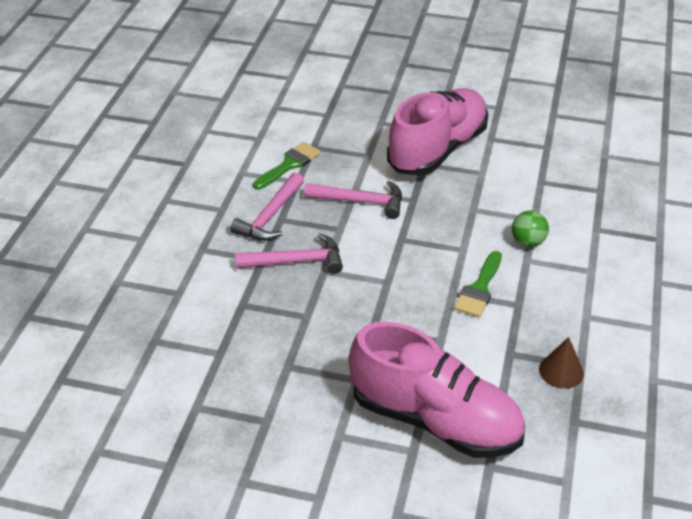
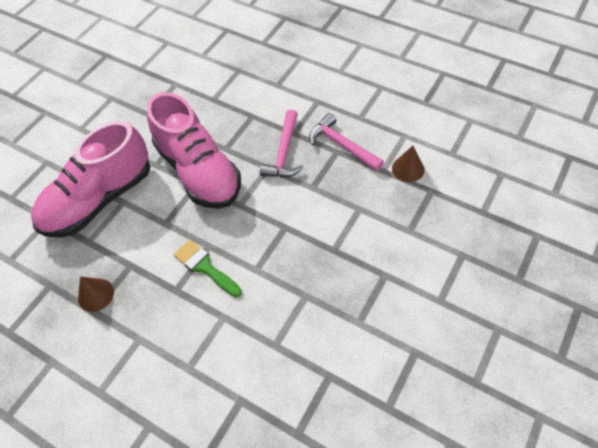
camera: 110 degrees right, 15 degrees up
(289, 165) = (408, 169): green brush -> brown cone
(360, 202) = (342, 209): pink hammer -> none
(437, 150) = (405, 293): pink shoe -> pink shoe (199, 171)
(528, 242) = (245, 327): green ball -> none

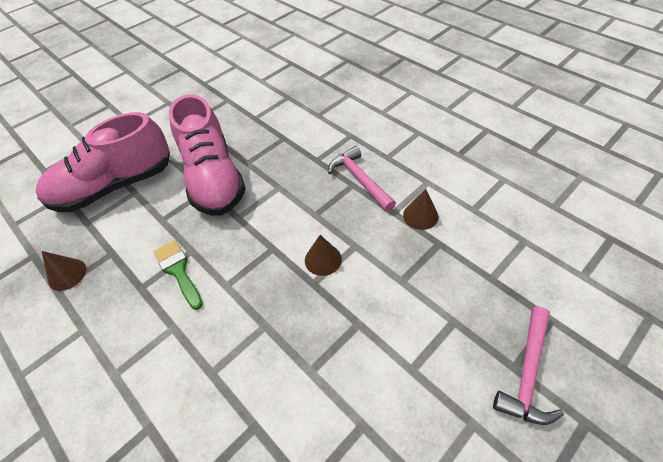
camera: 15 degrees right, 5 degrees down
(284, 152) = (300, 176): pink hammer -> pink hammer (527, 373)
(335, 227) = (323, 259): none -> brown cone

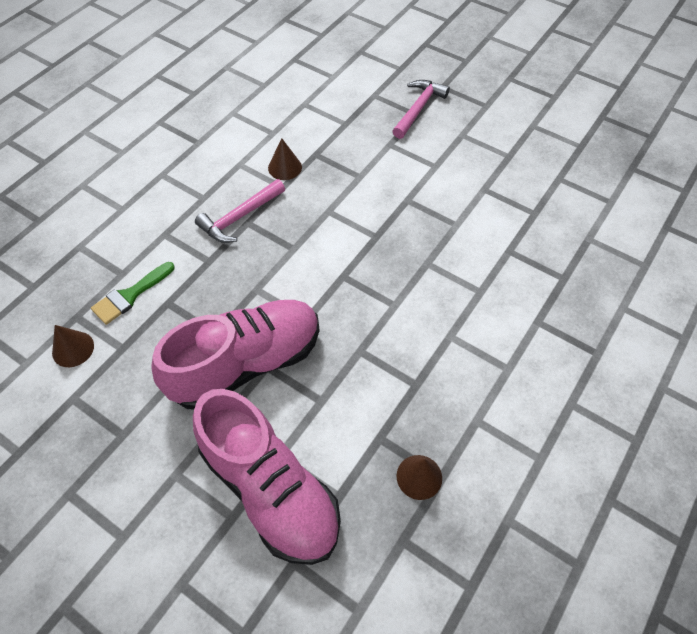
camera: 105 degrees left, 5 degrees up
(178, 271) = (388, 354): green brush -> green brush (130, 295)
(323, 259) = (349, 233): brown cone -> brown cone (73, 349)
(527, 373) = (418, 109): pink hammer -> pink hammer turned 75 degrees counterclockwise

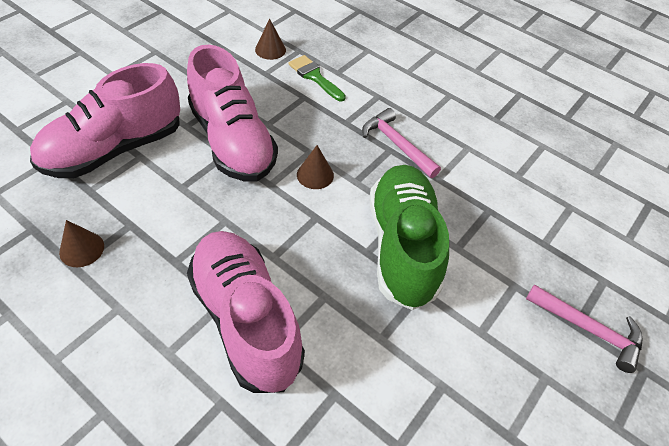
camera: 90 degrees right, 5 degrees down
(285, 167) = (466, 182): brown cone -> brown cone (315, 175)
(365, 212) = (402, 246): none -> green shoe
(463, 316) = (246, 319): none -> pink shoe

